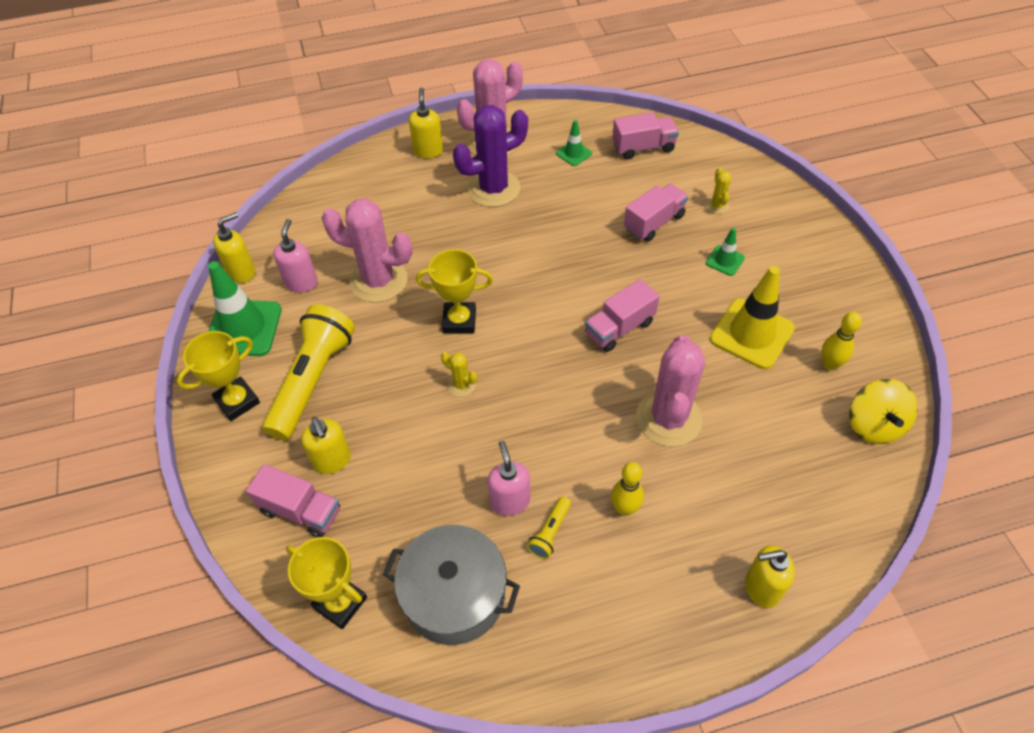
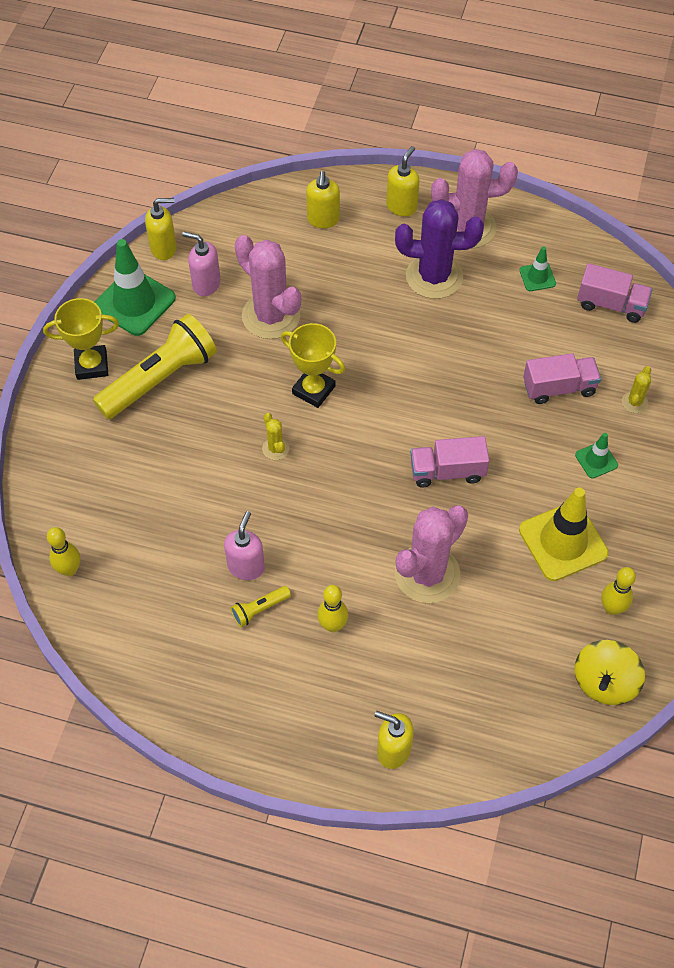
camera: 30 degrees right, 5 degrees up
(300, 511) = (84, 483): pink truck -> none
(301, 282) = (206, 284): pink soap dispenser -> pink soap dispenser turned 105 degrees counterclockwise
(332, 461) = (133, 456): yellow soap dispenser -> yellow soap dispenser (323, 219)
(340, 603) = (69, 569): yellow trophy -> yellow bowling pin
(454, 595) = (154, 613): grey pot -> none

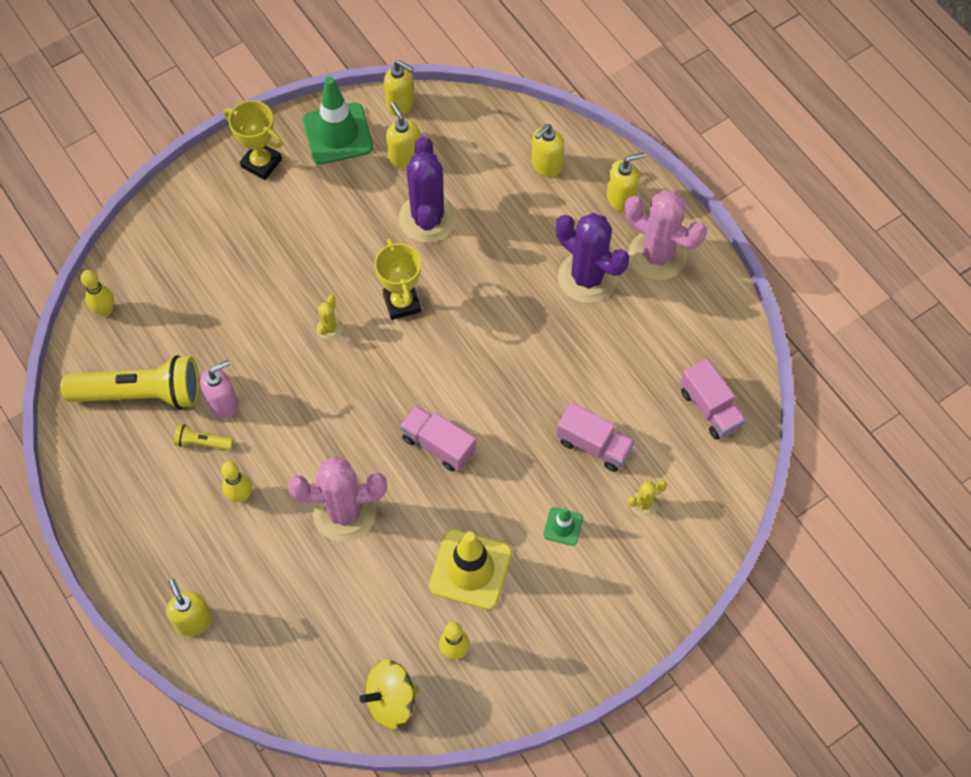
camera: 40 degrees right, 5 degrees up
(160, 379) = (299, 210): yellow flashlight -> yellow flashlight (141, 394)
(206, 284) = (404, 156): pink soap dispenser -> yellow soap dispenser
(271, 316) = (427, 218): pink cactus -> purple cactus
(537, 277) = (672, 339): green traffic cone -> none

